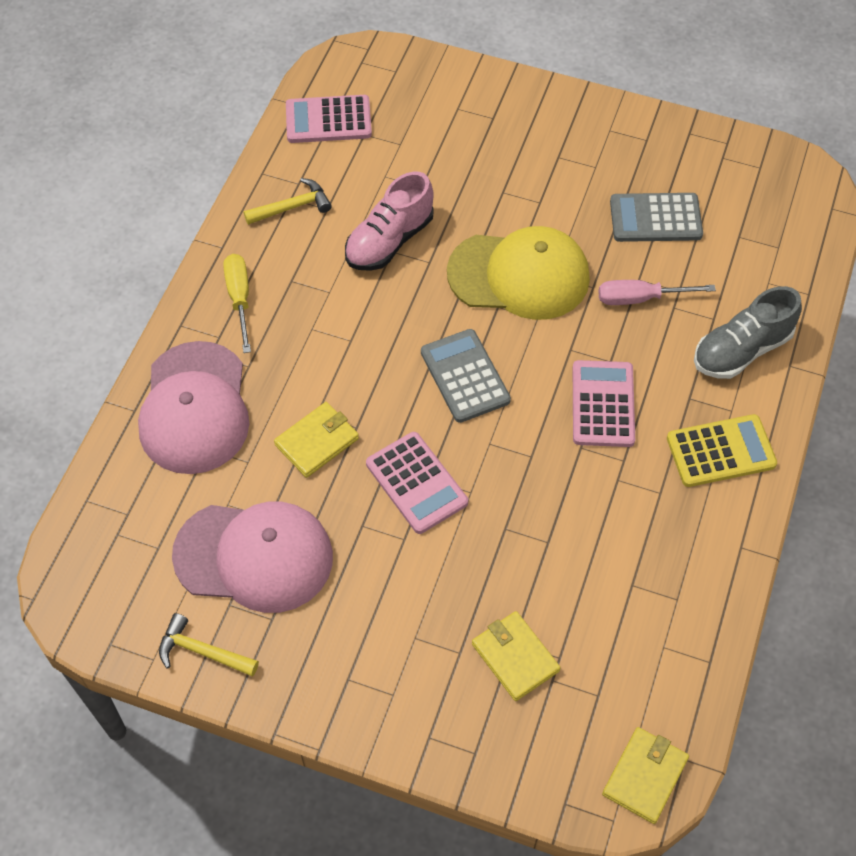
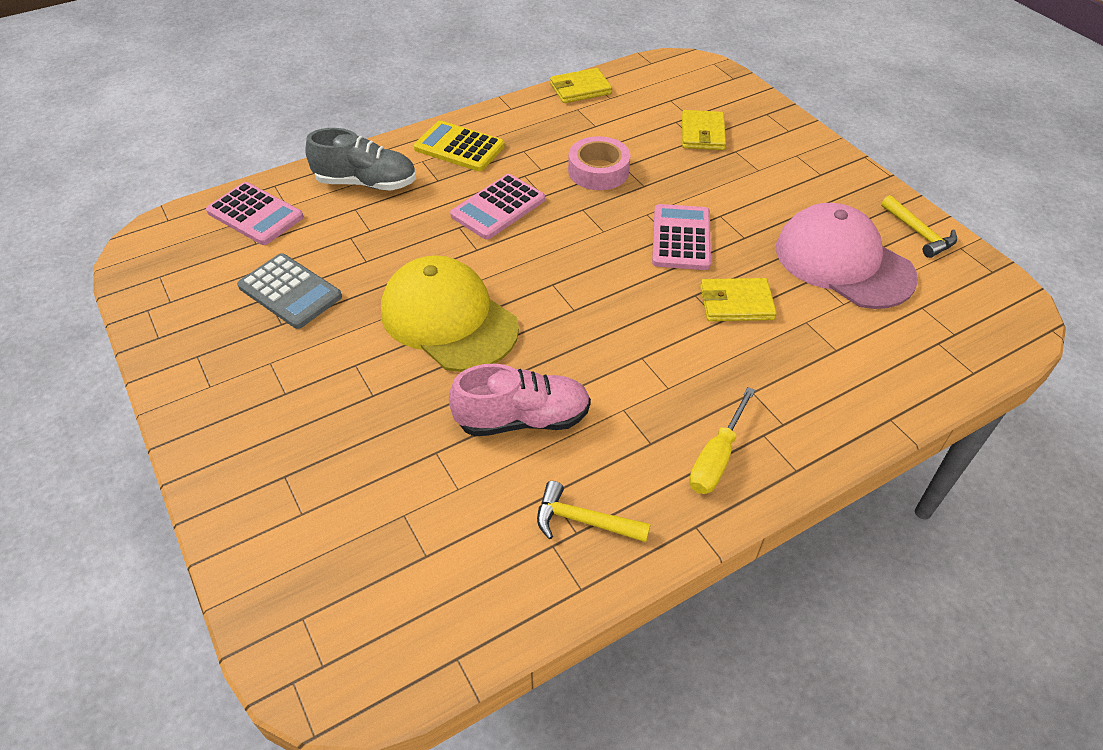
camera: 140 degrees left, 10 degrees down
(195, 408) = (828, 386): pink cap -> none
(328, 120) = (445, 605): pink calculator -> pink calculator (255, 214)
(464, 376) = (575, 278): grey calculator -> none
(564, 516) = (598, 171): none -> pink tape
(640, 298) = (383, 249): pink screwdriver -> none
(645, 776) = (679, 67): yellow wallet -> yellow wallet (580, 89)

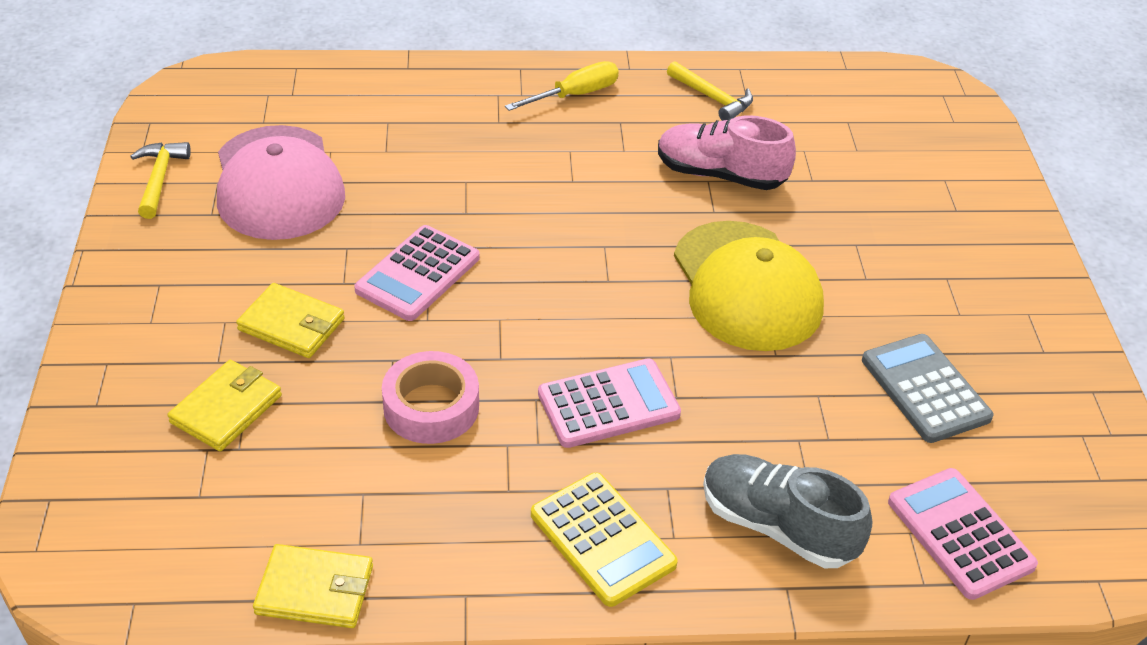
camera: 155 degrees left, 5 degrees down
(736, 303) = (433, 189): yellow wallet -> yellow wallet (291, 324)

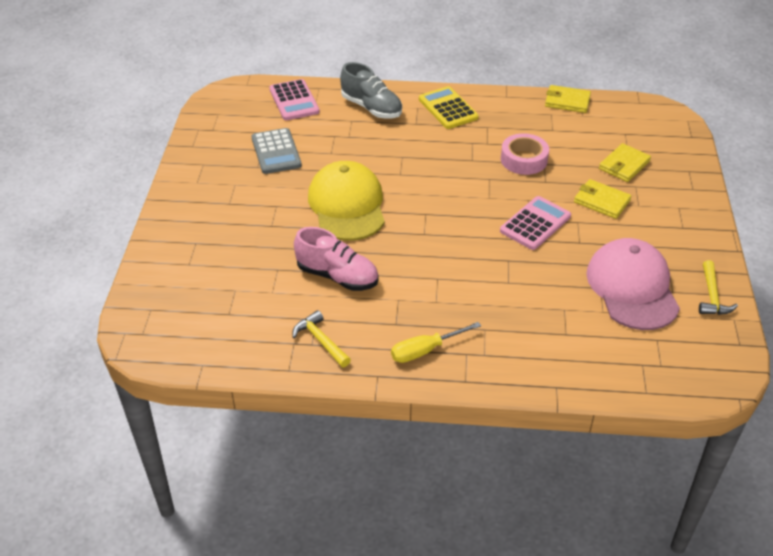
camera: 170 degrees left, 0 degrees up
(608, 404) = (436, 155): pink calculator -> none

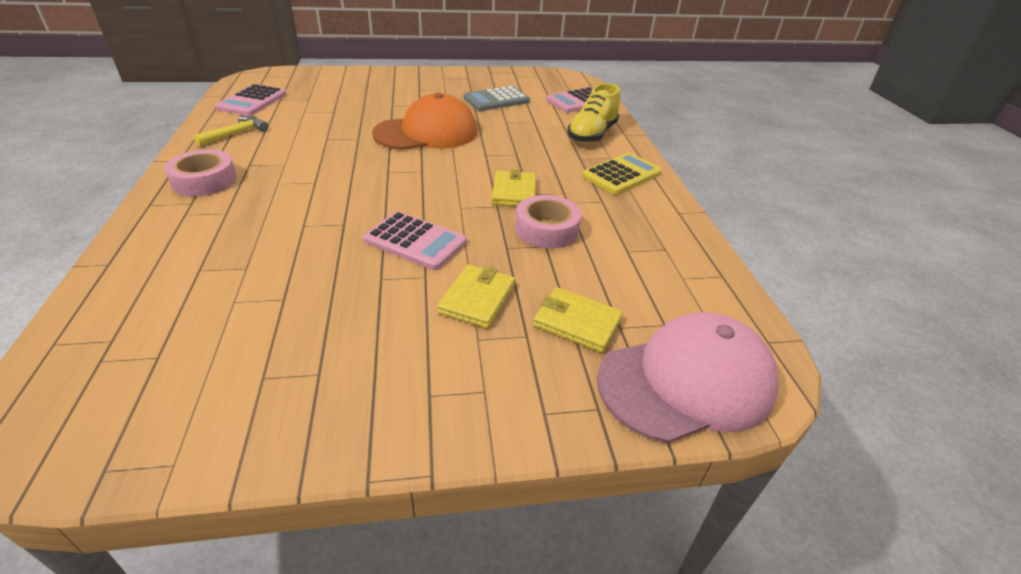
camera: 75 degrees right, 5 degrees down
(229, 336) = (252, 101): none -> pink calculator
(337, 276) = (322, 135): pink shoe -> none
(347, 205) = (427, 133): yellow cap -> orange cap
(371, 108) = (592, 134): grey shoe -> yellow shoe
(425, 350) = (204, 181): yellow screwdriver -> pink tape
(567, 101) = (708, 263): yellow wallet -> yellow wallet (514, 192)
(632, 288) = (278, 330): pink cap -> pink cap (686, 382)
(712, 296) = (241, 432): yellow hammer -> none

